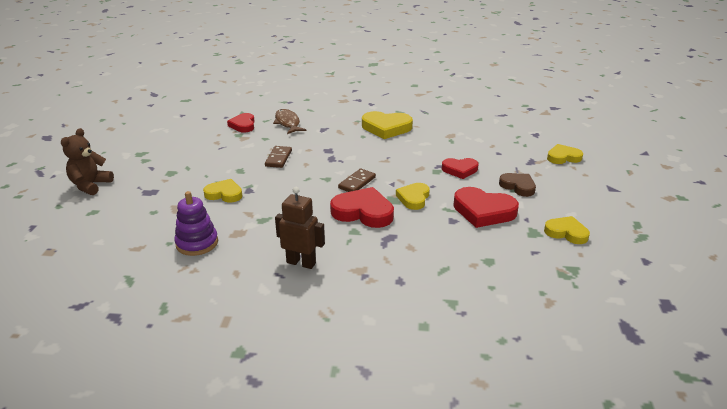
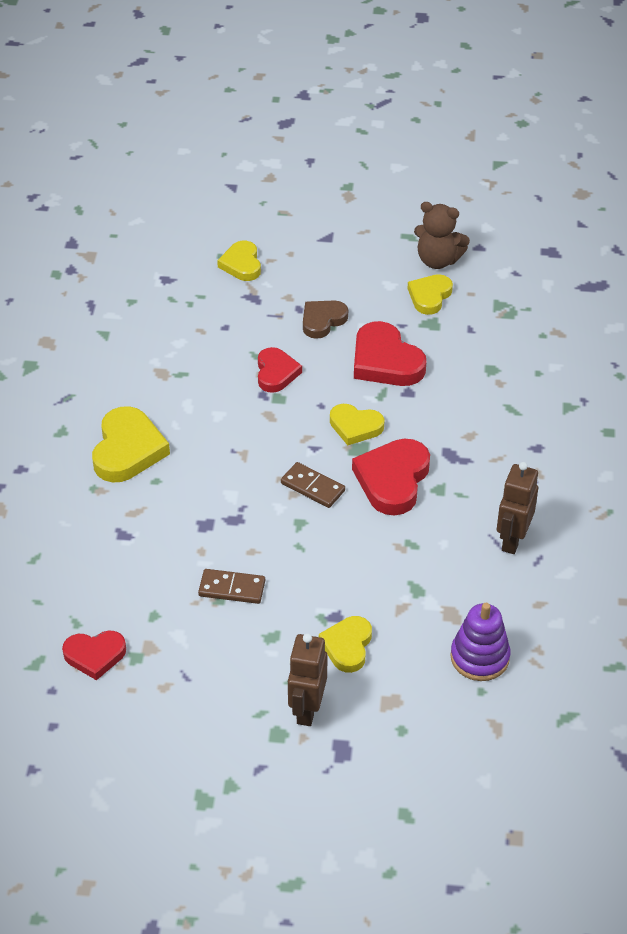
camera: 90 degrees left, 15 degrees up
(90, 185) = (322, 845): brown teddy bear -> brown teddy bear (438, 260)
(183, 181) = (307, 709): none -> brown robot
(288, 123) = (92, 587): brown fish -> none
(483, 211) = (385, 361): red heart -> red heart turned 120 degrees clockwise

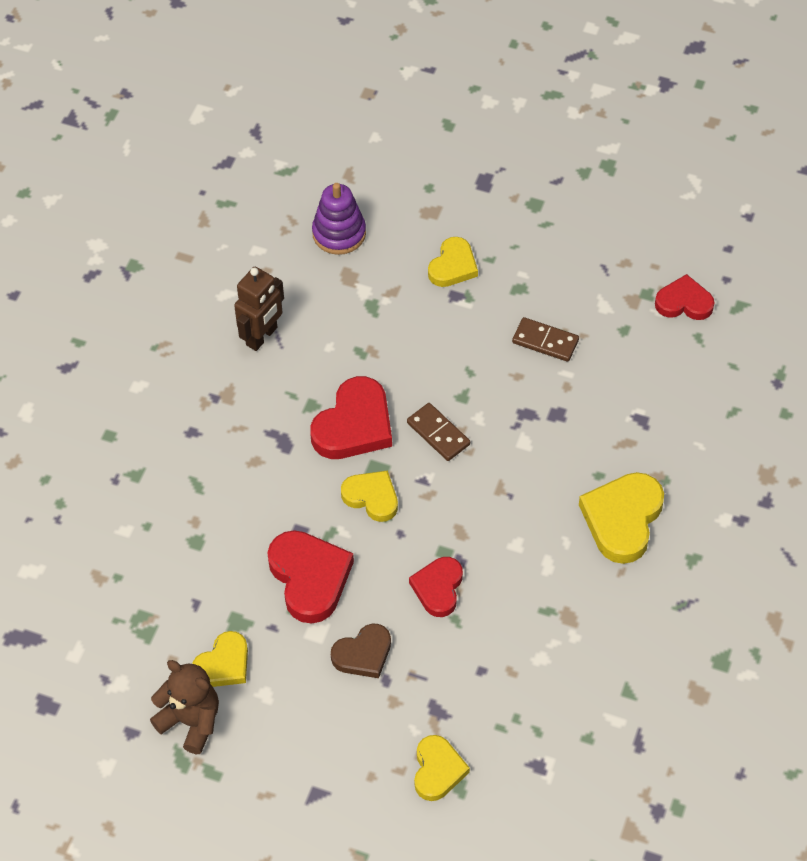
camera: 165 degrees left, 10 degrees up
(307, 709) = (504, 219): brown robot -> none

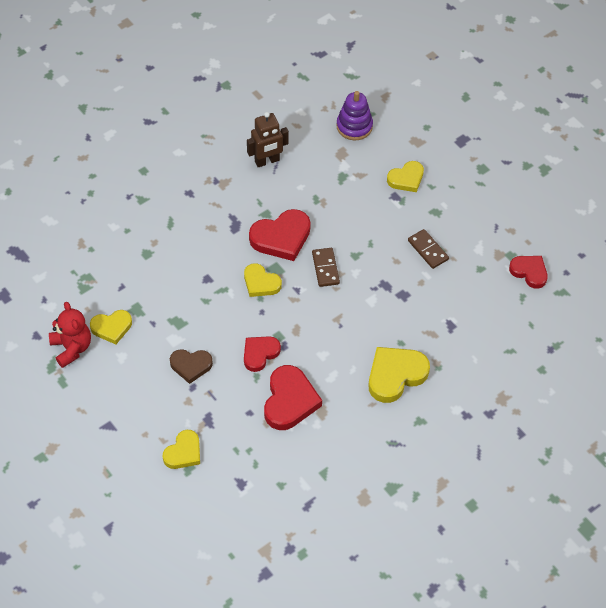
camera: 30 degrees right, 0 degrees up
(191, 721) = (71, 348): brown teddy bear -> red teddy bear
(309, 578) = (193, 308): red heart -> red heart (289, 401)
(371, 497) = (261, 283): yellow heart -> yellow heart turned 150 degrees clockwise

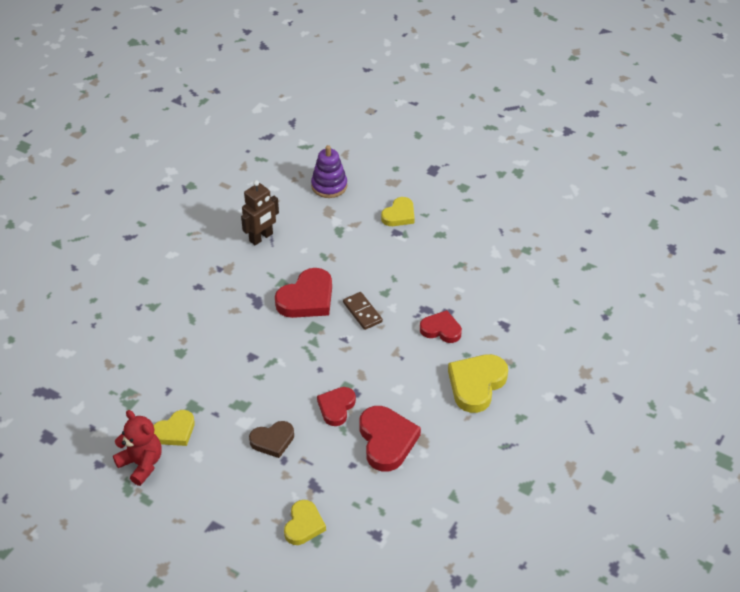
camera: 20 degrees left, 10 degrees down
(261, 283) = (306, 344): yellow heart -> none
(428, 250) = (450, 268): brown domino -> none
(529, 272) = (550, 258): red heart -> red heart (441, 329)

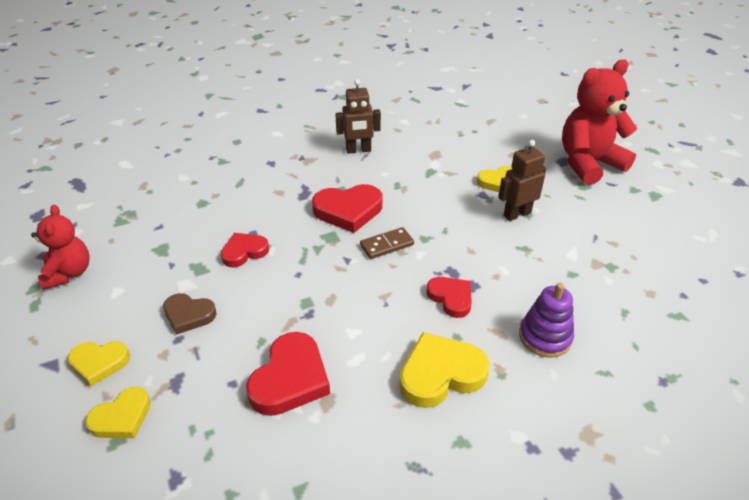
camera: 35 degrees right, 5 degrees down
(175, 431) = (124, 261): yellow heart -> yellow heart (99, 363)
(329, 186) = (454, 137): purple stacking toy -> purple stacking toy (545, 337)
(336, 407) = (276, 317): red heart -> red heart (244, 252)
(362, 312) = (386, 245): brown domino -> brown domino turned 60 degrees clockwise
(434, 238) = (517, 214): none -> brown robot
(453, 163) = (588, 163): none -> red teddy bear

